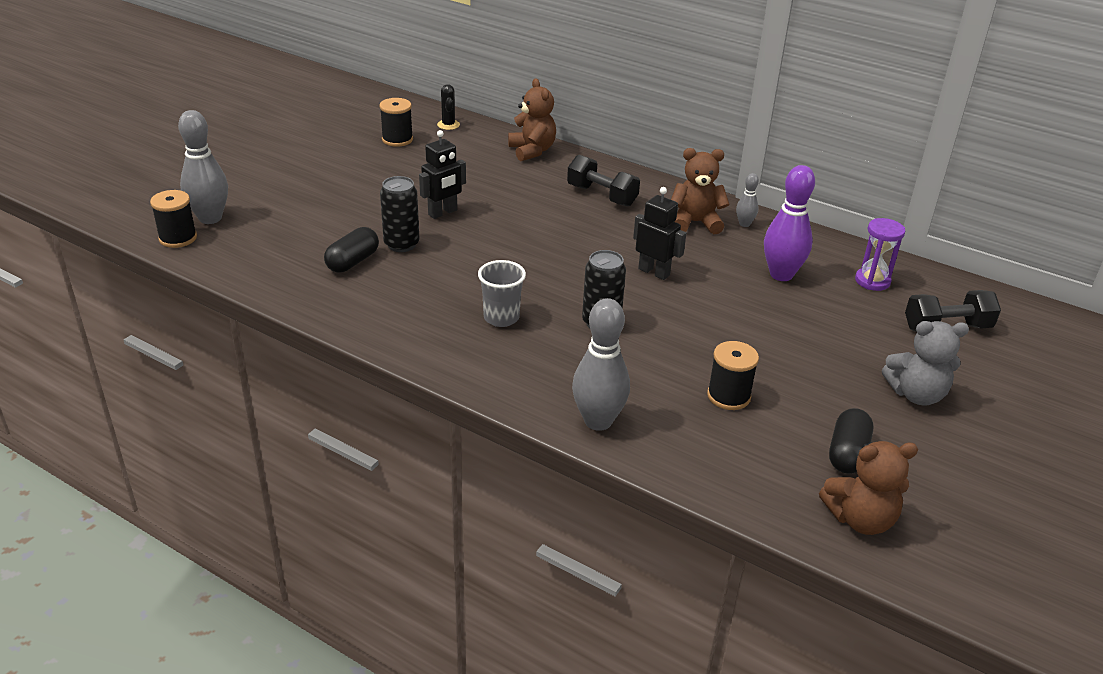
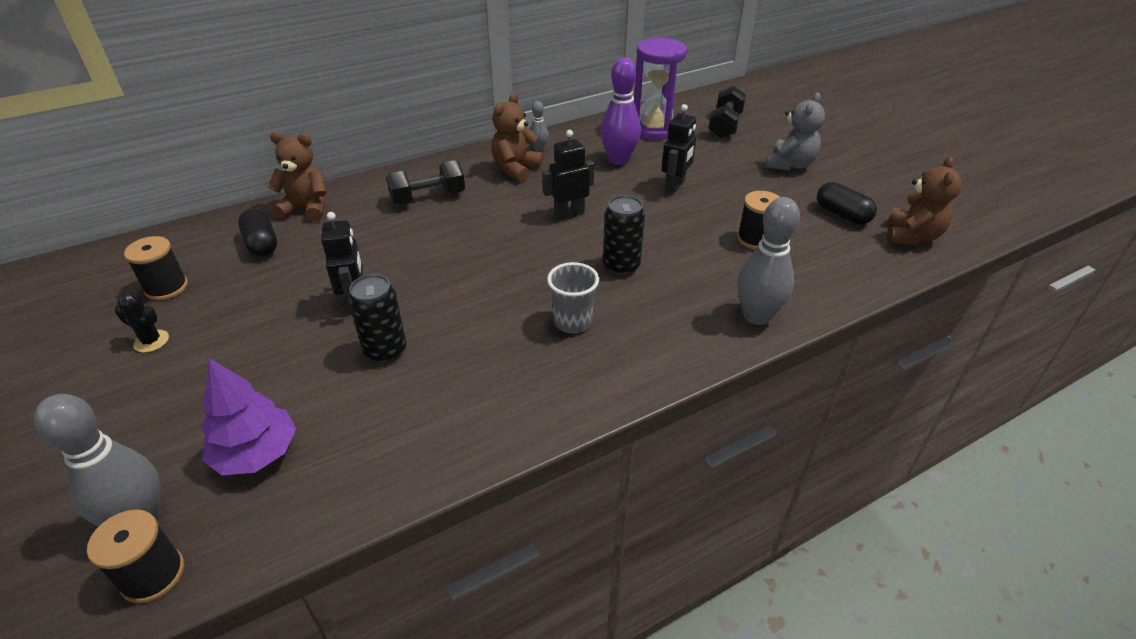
camera: 60 degrees left, 5 degrees up
(278, 233) = (256, 454): none -> purple tree
(352, 262) = (383, 401): black capsule -> black capsule (261, 244)
(448, 125) = (186, 242): black cactus -> black cactus (151, 341)
(772, 322) = (675, 186): none -> black robot
(872, 281) = (654, 129): purple hourglass -> purple hourglass, size x1.66

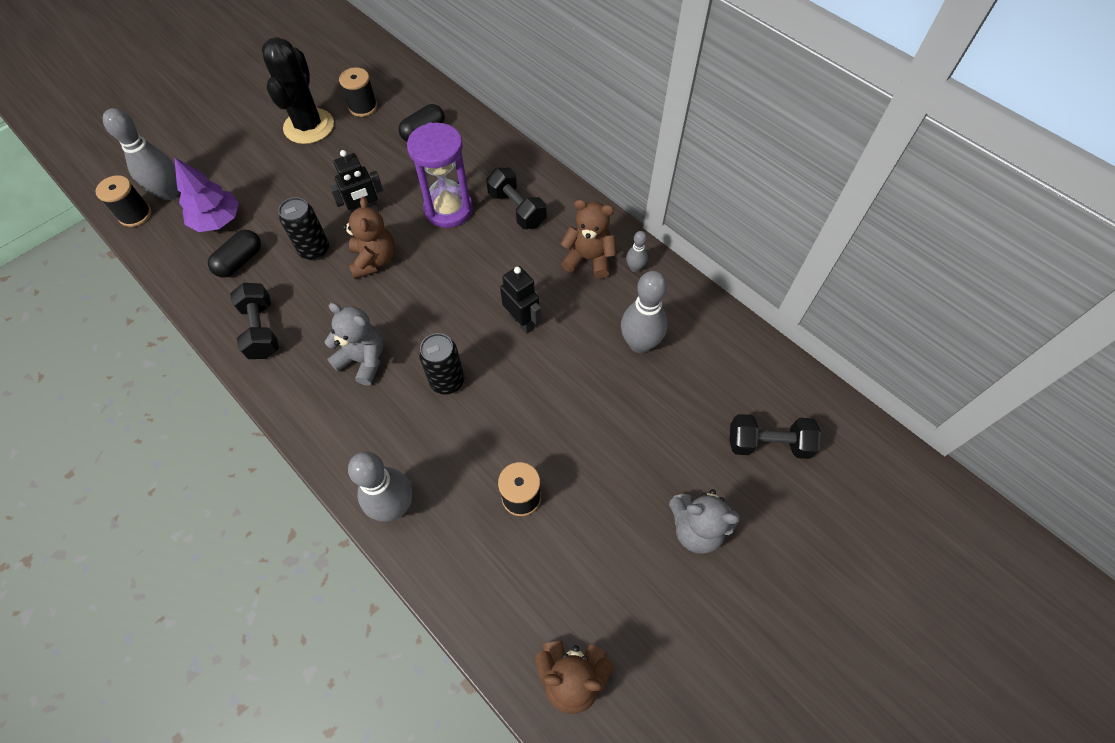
camera: 75 degrees right, 20 degrees up
(151, 341) = (309, 126): black cactus -> black cactus, size x2.31
(307, 208) = (477, 137): brown teddy bear -> brown teddy bear (374, 260)
(490, 410) = (261, 330): none -> black dumbbell
(572, 322) = (363, 360): grey cup -> grey teddy bear
(619, 160) = (639, 344): purple bowling pin -> grey bowling pin
(654, 129) = (724, 367): purple hourglass -> purple hourglass (448, 209)
(675, 186) = (603, 406): black robot -> none
(842, 214) = (597, 592): black capsule -> black capsule (240, 261)

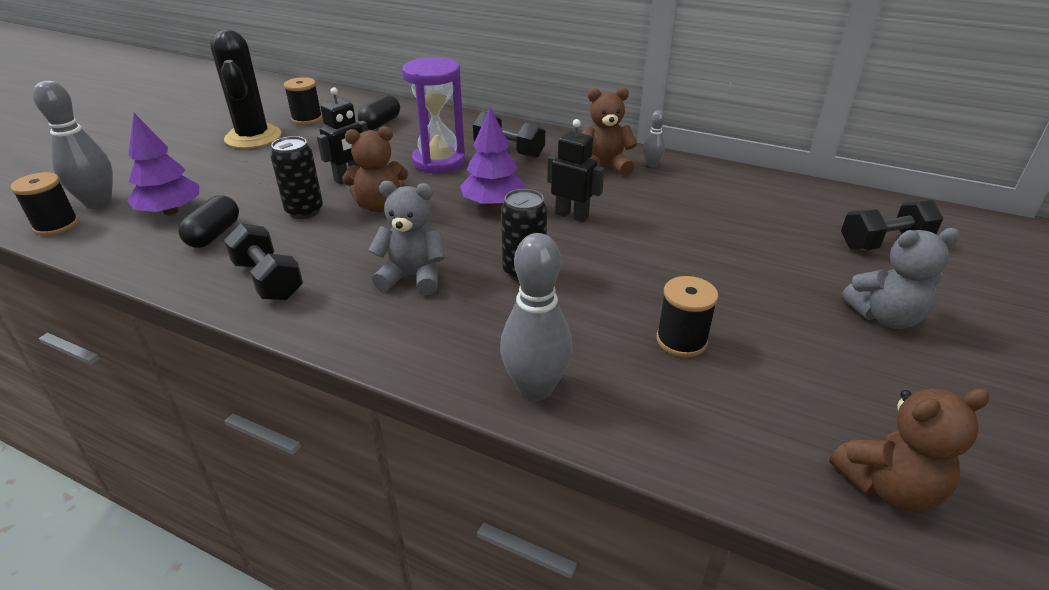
camera: 20 degrees left, 25 degrees down
(374, 260) = (380, 206): brown teddy bear -> brown teddy bear turned 105 degrees clockwise
(465, 286) = (493, 204): none -> purple tree
(639, 344) = (700, 207): grey bowling pin -> none

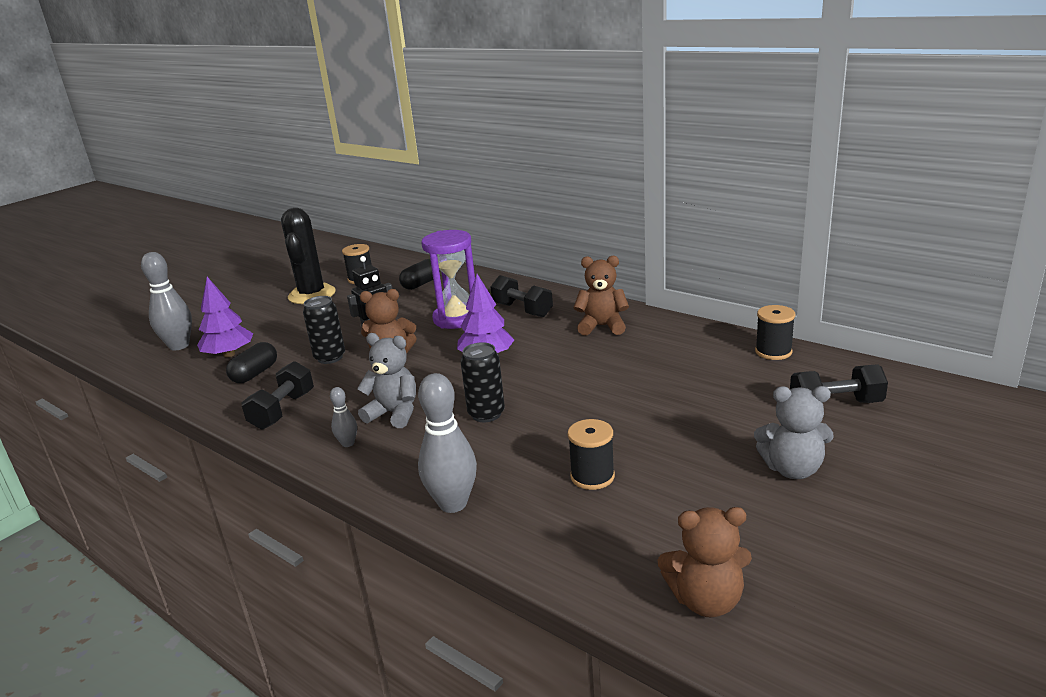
camera: 15 degrees right, 10 degrees down
(56, 225) = (145, 362): black spool -> black spool (773, 352)
(268, 280) = (283, 410): black dumbbell -> black dumbbell turned 45 degrees clockwise
(572, 215) = (551, 369): black robot -> none
(651, 164) = (648, 325): grey bowling pin -> grey bowling pin (348, 443)

